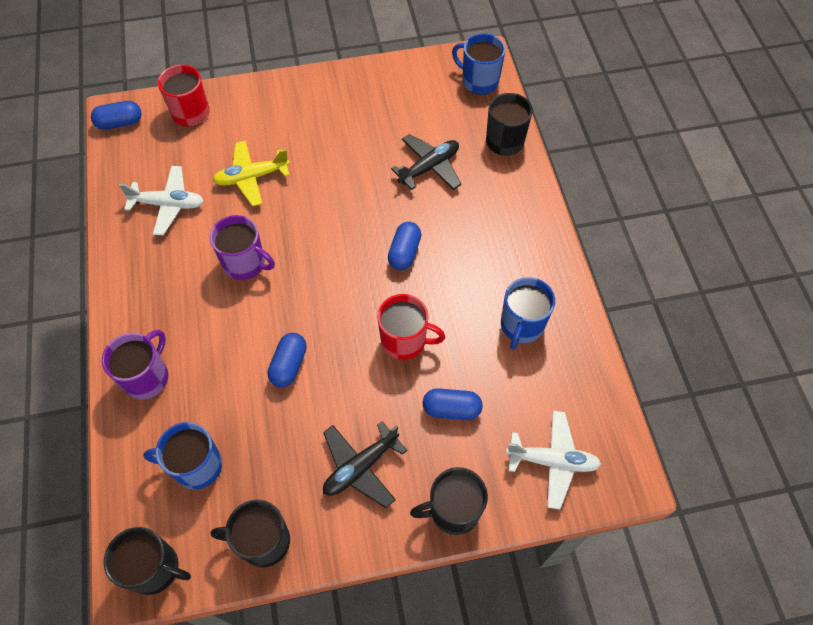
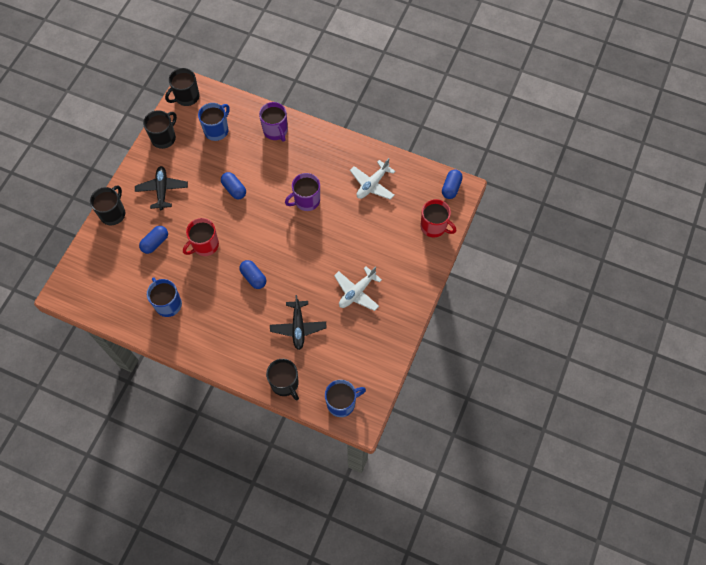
camera: 125 degrees right, 5 degrees up
(251, 177) = (361, 232): yellow plane -> none
(552, 461) = (96, 267): white plane -> white plane (357, 292)

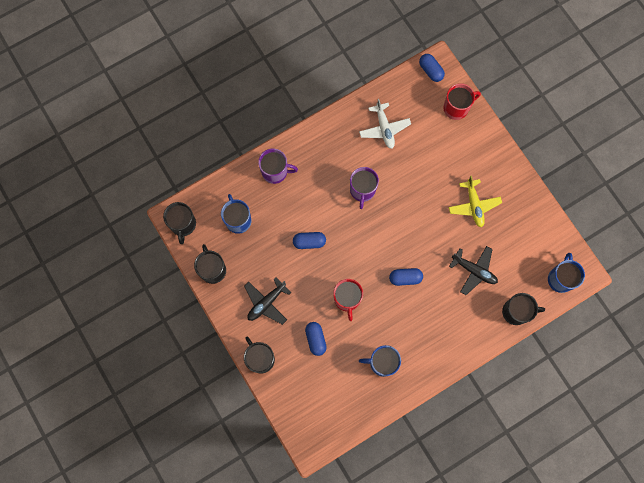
camera: 55 degrees left, 10 degrees up
(162, 190) = (266, 303): black plane -> black plane turned 75 degrees counterclockwise
(357, 292) = (474, 205): white plane -> yellow plane

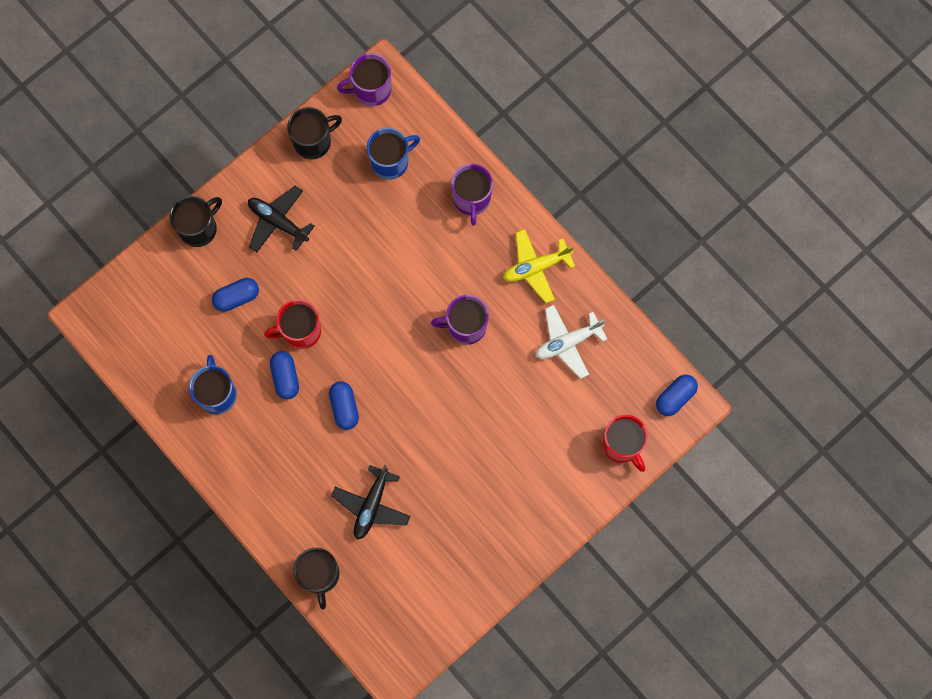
camera: 80 degrees right, 0 degrees up
(183, 225) = (371, 90): black mug -> purple mug
(309, 242) = (375, 264): blue capsule -> blue capsule (285, 377)
(474, 205) = (472, 492): yellow plane -> yellow plane (536, 267)
(560, 279) = (380, 635): blue mug -> none

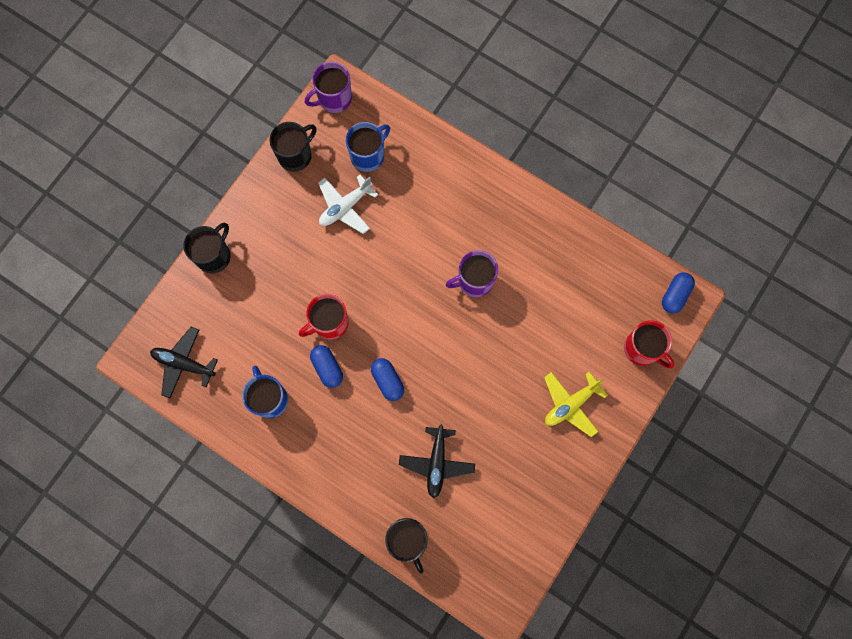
camera: 15 degrees left, 0 degrees up
(237, 297) = (264, 308): blue capsule -> none
(278, 222) = (283, 232): black plane -> black plane (184, 364)
(471, 199) = (448, 170): purple mug -> none
(536, 267) = (521, 214): yellow plane -> yellow plane (570, 404)
(567, 342) = (567, 272): white plane -> white plane (345, 207)

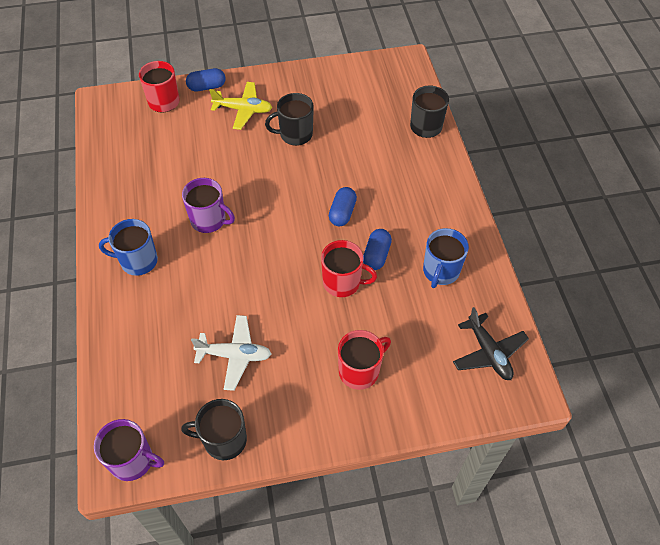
camera: 135 degrees left, 20 degrees down
(214, 256) = (383, 417): black mug -> black mug (295, 134)
(257, 271) = (360, 371): none -> red mug
(368, 155) = (168, 379): blue mug -> blue mug (138, 261)
(437, 463) = (363, 146): black plane -> none
(675, 295) = (104, 109): blue capsule -> blue capsule (207, 87)

